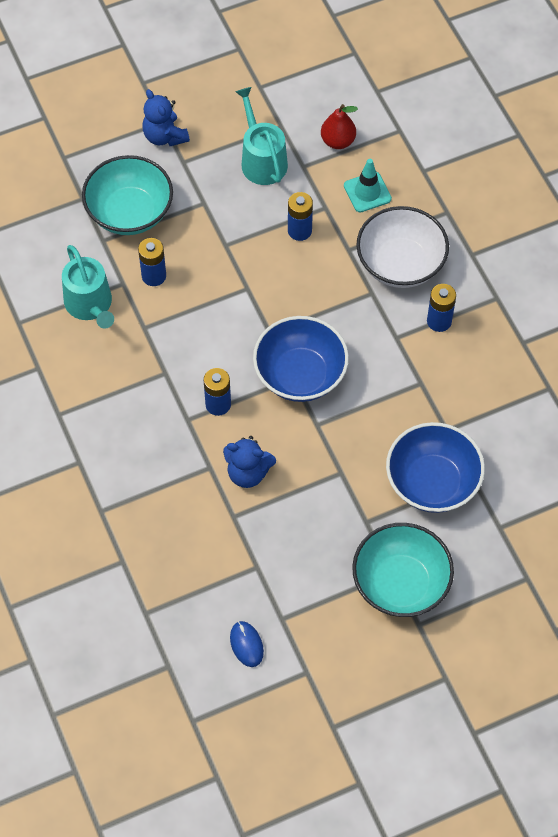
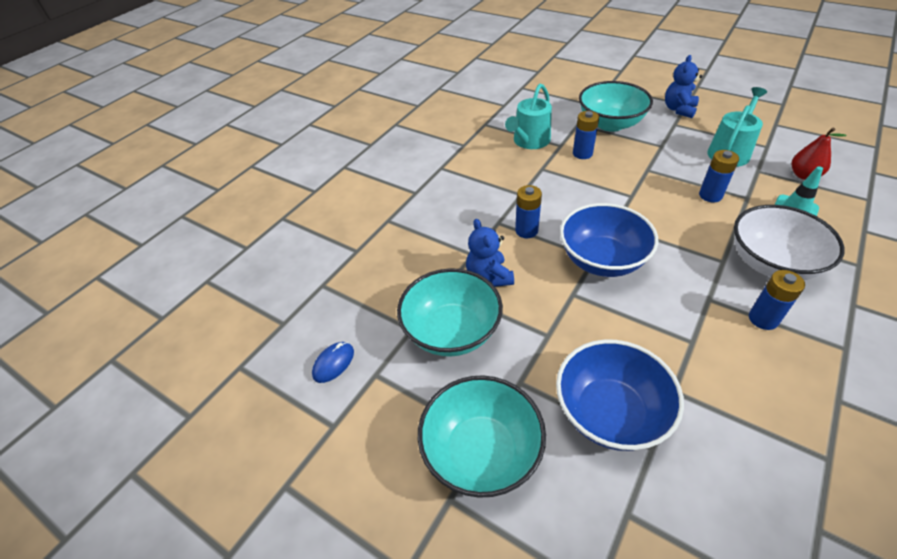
camera: 60 degrees right, 15 degrees down
(283, 538) = (451, 331): none -> turquoise bowl

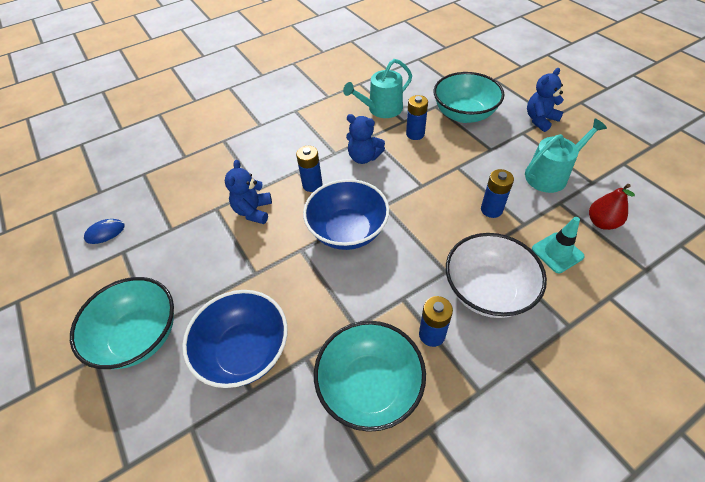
camera: 25 degrees right, 5 degrees up
(451, 331) = (194, 242): turquoise bowl -> turquoise bowl (370, 386)
(553, 189) = (364, 157): none -> blue teddy bear

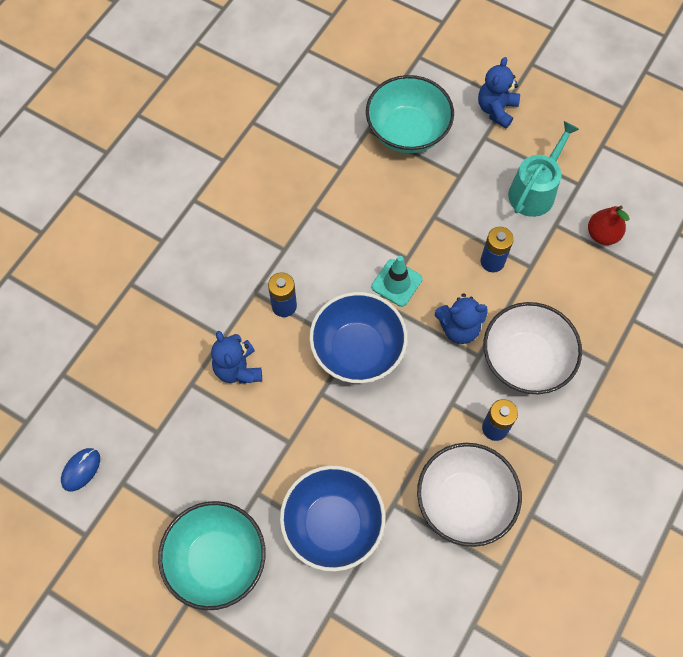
camera: 30 degrees left, 15 degrees up
(364, 157) = (322, 243): blue teddy bear -> blue teddy bear (459, 328)
(370, 386) = (464, 501): turquoise bowl -> white bowl
(381, 109) = (304, 158): turquoise watering can -> none
(415, 134) = (364, 184): blue battery -> none
(557, 252) = (573, 289): turquoise traffic cone -> turquoise traffic cone (396, 283)

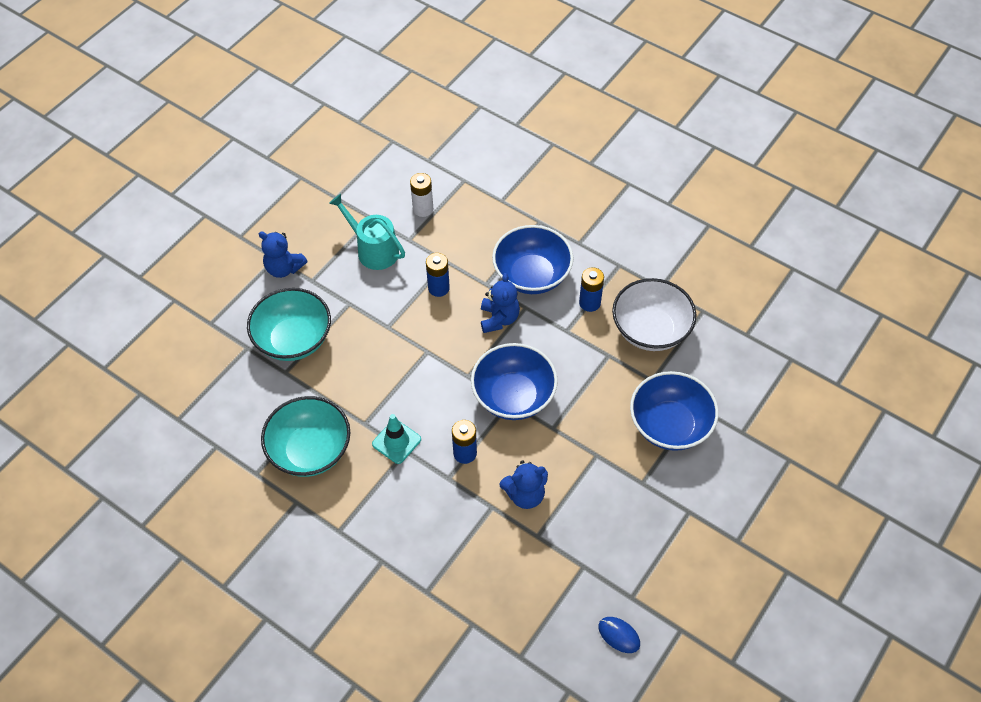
camera: 85 degrees left, 10 degrees down
(217, 560) = (701, 516): turquoise bowl -> turquoise bowl (310, 450)
(396, 283) = (451, 361): turquoise traffic cone -> turquoise traffic cone (396, 441)
(525, 360) = (532, 275): white bowl -> blue bowl
(602, 234) = (423, 209): red pear -> white battery

